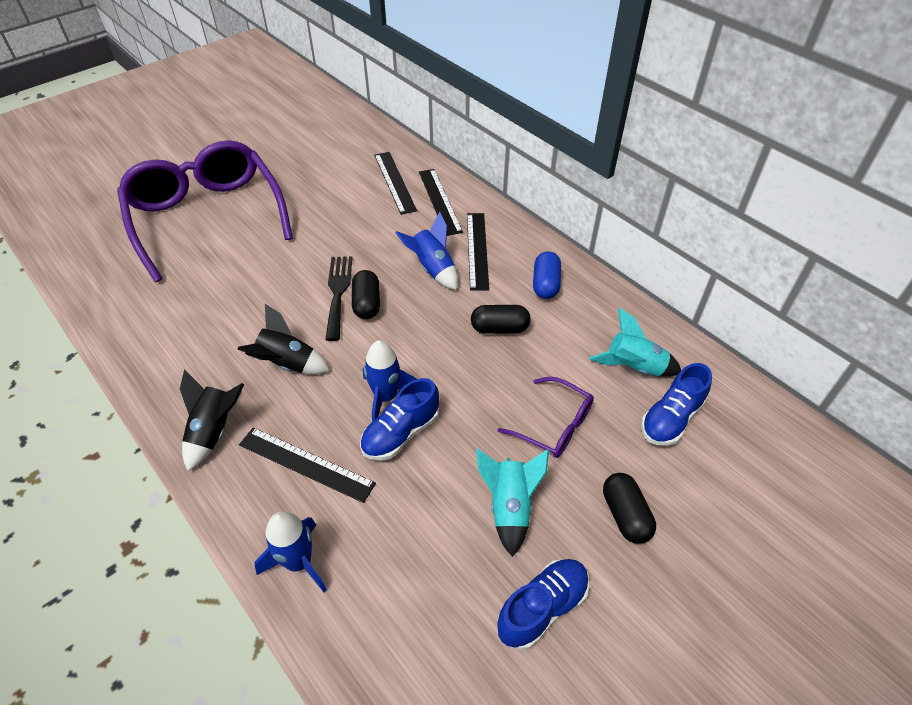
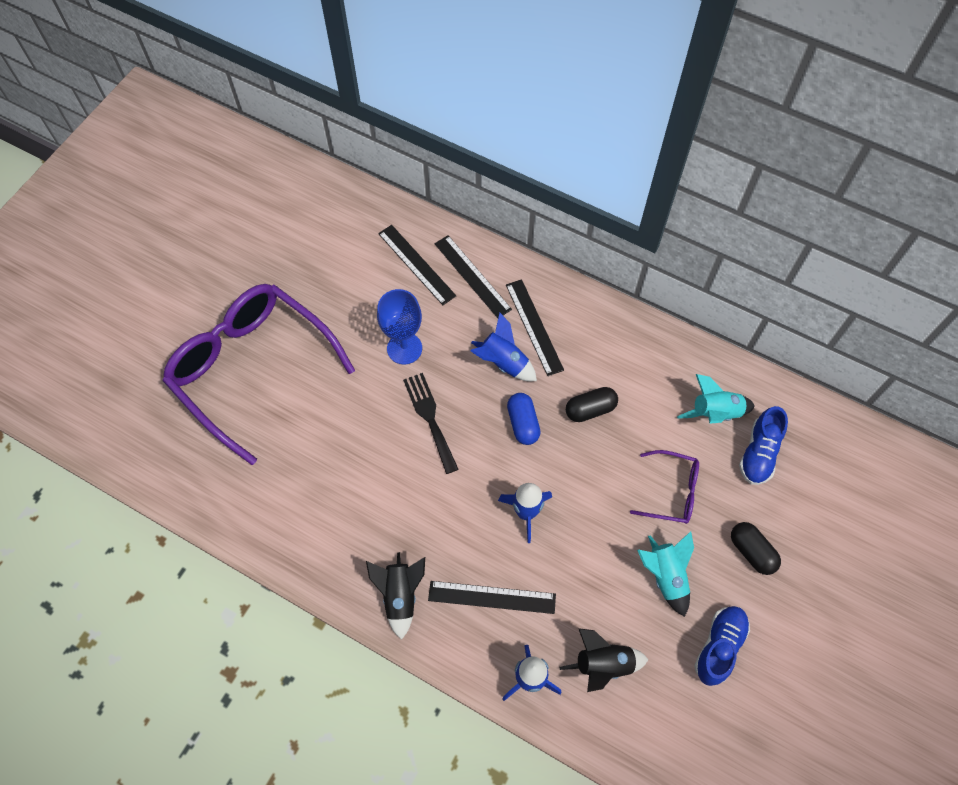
camera: 20 degrees left, 15 degrees up
(287, 364) = (425, 509): black rocket -> black rocket (603, 664)
(347, 236) = (404, 348): none -> blue goblet
(367, 304) = (462, 422): black capsule -> none
(401, 433) = (554, 542): blue shoe -> none
(545, 284) = (611, 347): blue capsule -> blue capsule (523, 423)

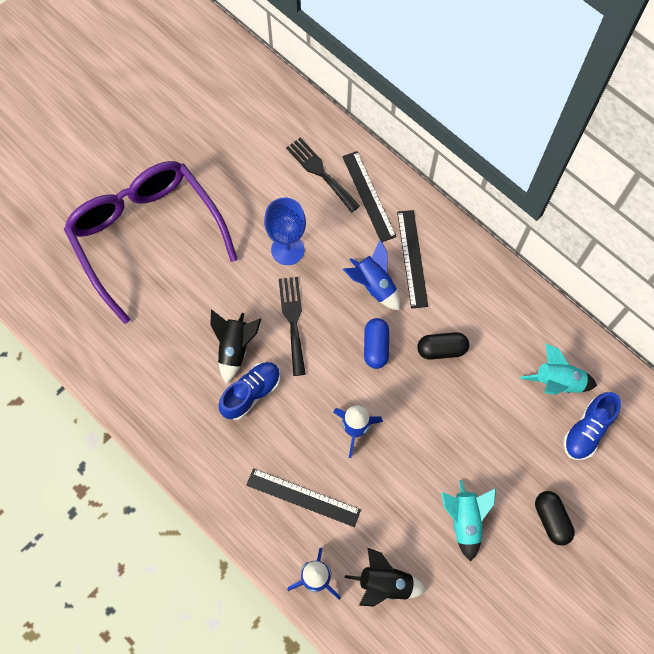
camera: 15 degrees right, 5 degrees up
(400, 595) = (223, 474): black rocket -> black rocket (235, 348)
(416, 264) = (320, 172): black ruler -> black fork
(672, 492) = (494, 445): purple glasses -> none
(719, 646) = (494, 597): blue shoe -> blue shoe (251, 393)

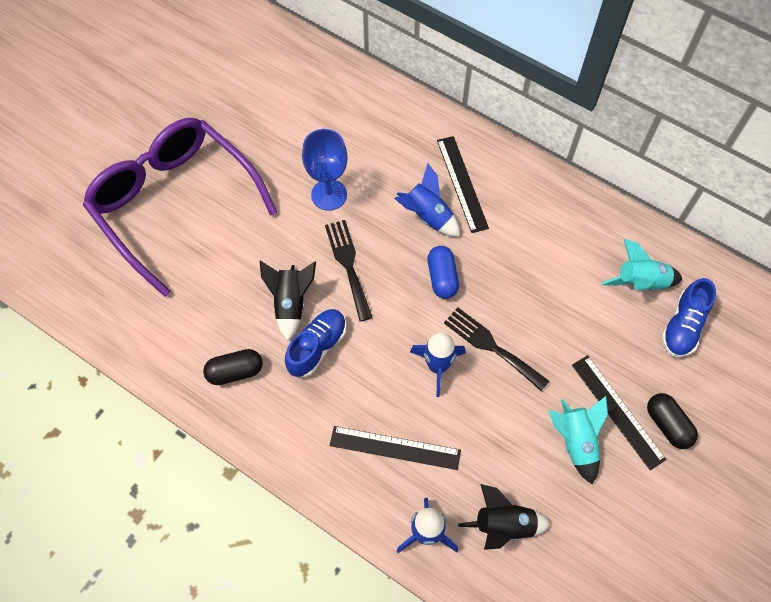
camera: 10 degrees left, 5 degrees down
(320, 172) = (349, 114): black fork -> black fork (491, 346)
(368, 196) = (404, 129): black ruler -> black ruler (617, 411)
(441, 349) = (512, 269): black capsule -> black capsule (235, 372)

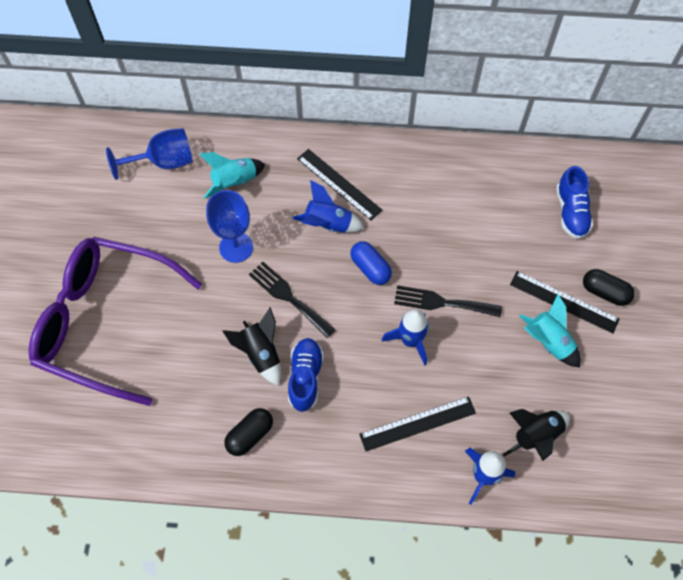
camera: 30 degrees left, 0 degrees up
(313, 85) = (164, 162): none -> blue goblet
(640, 283) = (521, 194): turquoise rocket -> turquoise rocket (235, 182)

